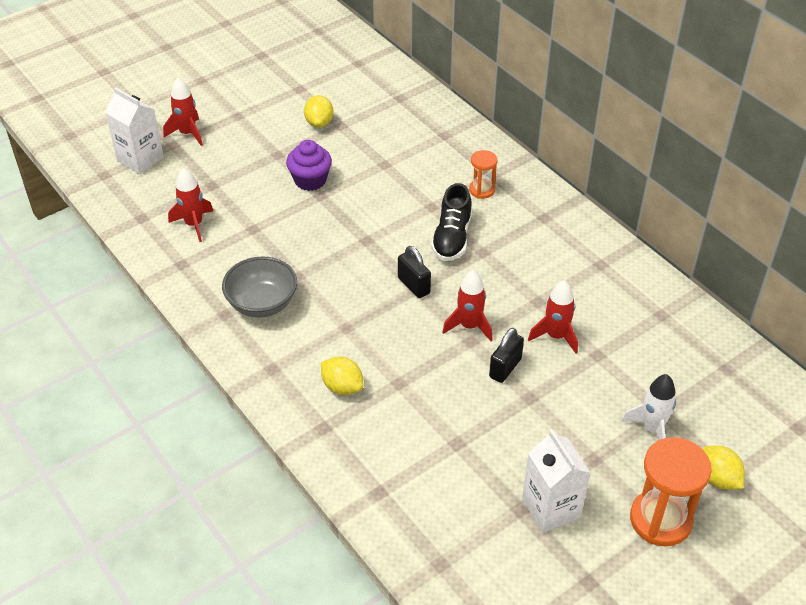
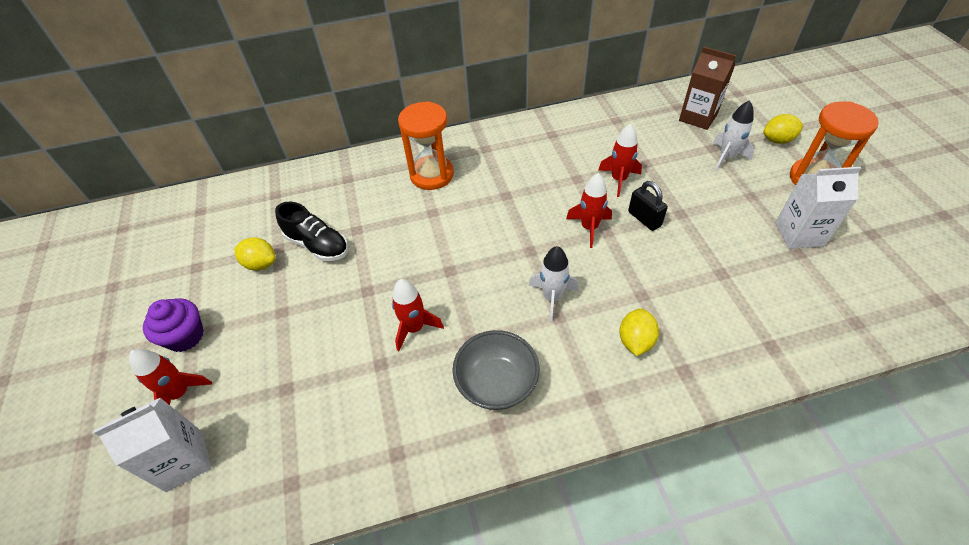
camera: 65 degrees left, 5 degrees up
(194, 224) = (339, 424): red rocket -> red rocket (414, 328)
(310, 180) = (339, 293): purple cupcake -> purple cupcake (185, 336)
(342, 387) = (635, 341): yellow lemon -> yellow lemon turned 45 degrees counterclockwise
(366, 318) = (552, 298): none -> white rocket
(414, 285) = (525, 251): black padlock -> none
(452, 238) = (479, 210): black shoe -> black shoe (317, 245)
(482, 190) = (432, 175): orange hourglass -> orange hourglass, size x1.86
(716, 392) = (698, 117): none -> brown carton

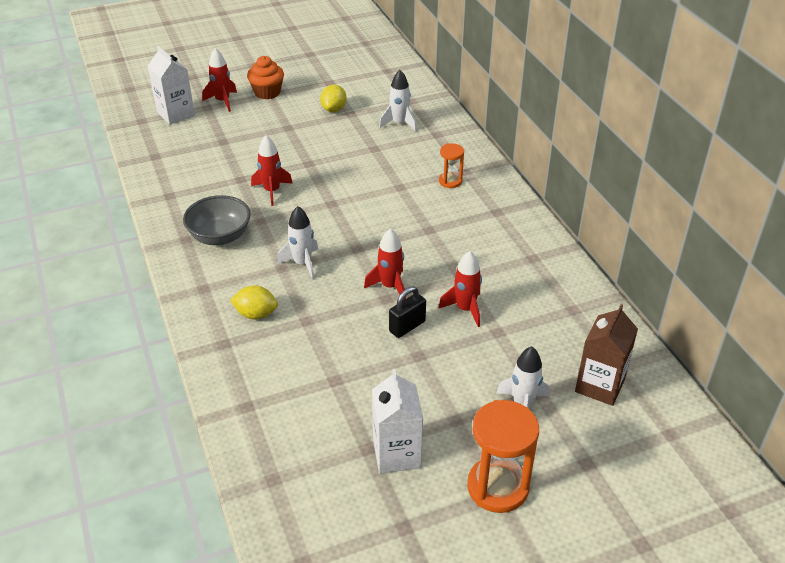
camera: 80 degrees right, 10 degrees down
(185, 336) = (267, 92): purple cupcake -> orange cupcake
(316, 206) = (399, 123): none -> white rocket
(317, 245) = (355, 132): black shoe -> none
(432, 175) = (450, 181): orange hourglass -> orange hourglass, size x0.54
(777, 140) = (570, 462): yellow lemon -> none

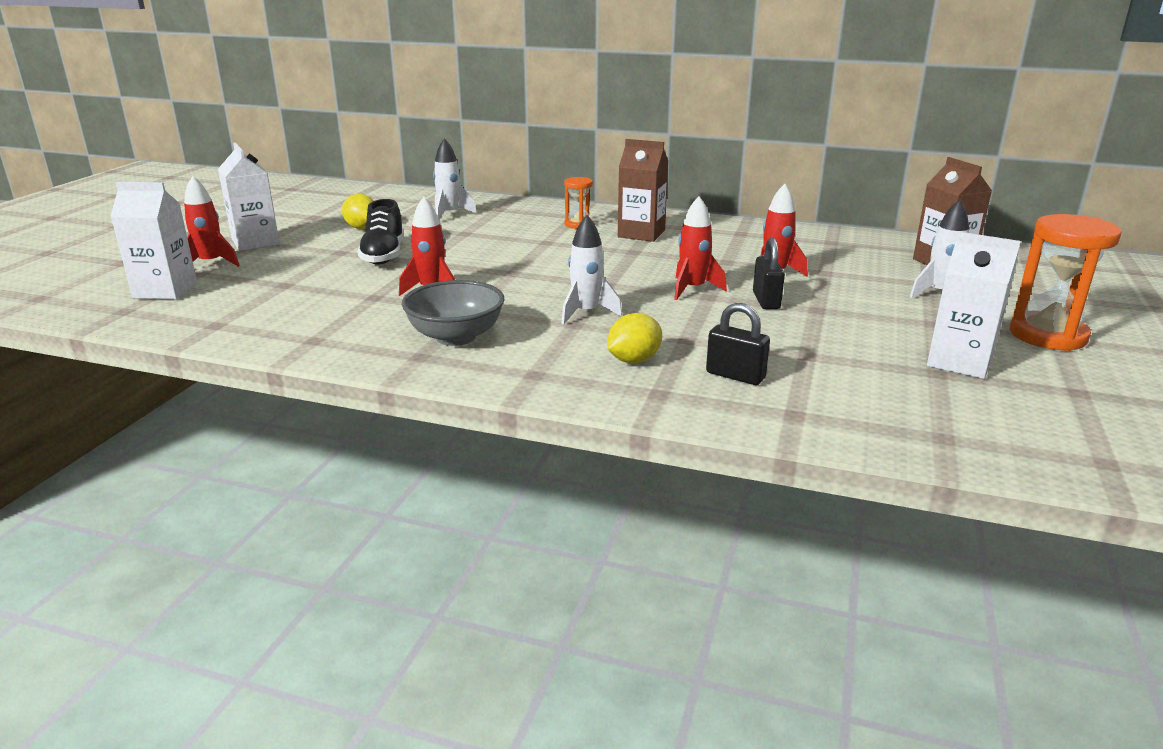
camera: 50 degrees left, 15 degrees down
(267, 92) = (255, 242): orange cupcake -> white carton
(274, 362) = (735, 375): none -> black padlock
(301, 144) = (383, 255): none -> black shoe
(468, 215) = (641, 234): none -> brown carton

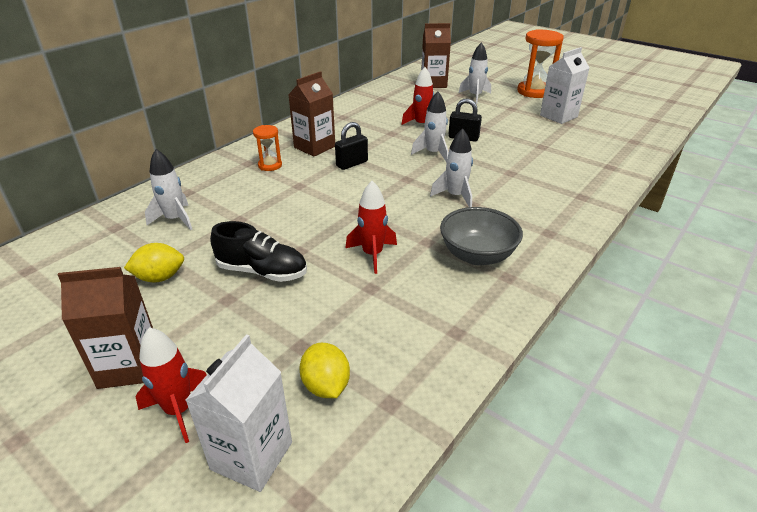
camera: 70 degrees left, 10 degrees up
(255, 242) = (129, 366): white carton -> brown carton
(634, 360) = (536, 195): yellow lemon -> yellow lemon (326, 386)
(692, 289) = (433, 153): red rocket -> white rocket
(735, 375) = (563, 170): black padlock -> black padlock (352, 164)

